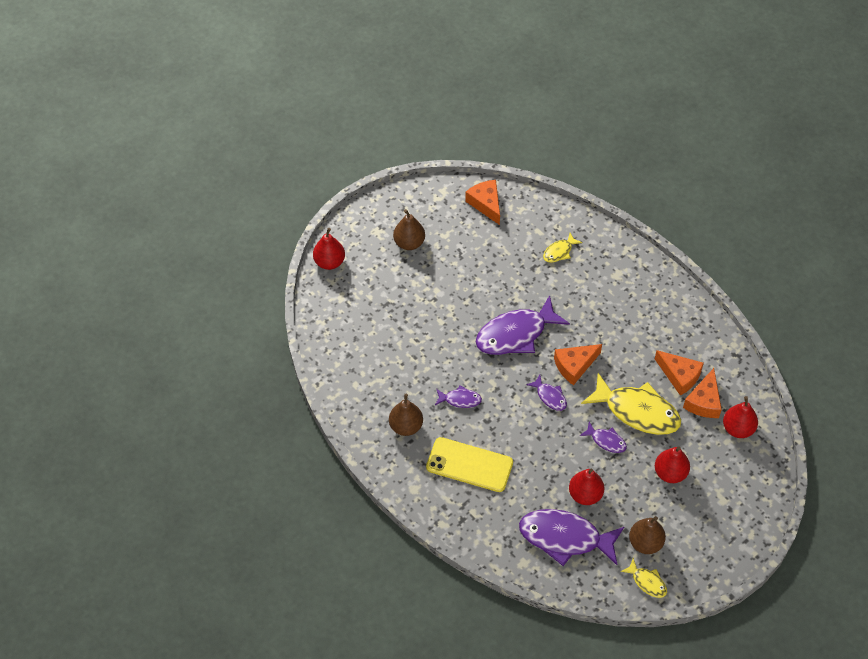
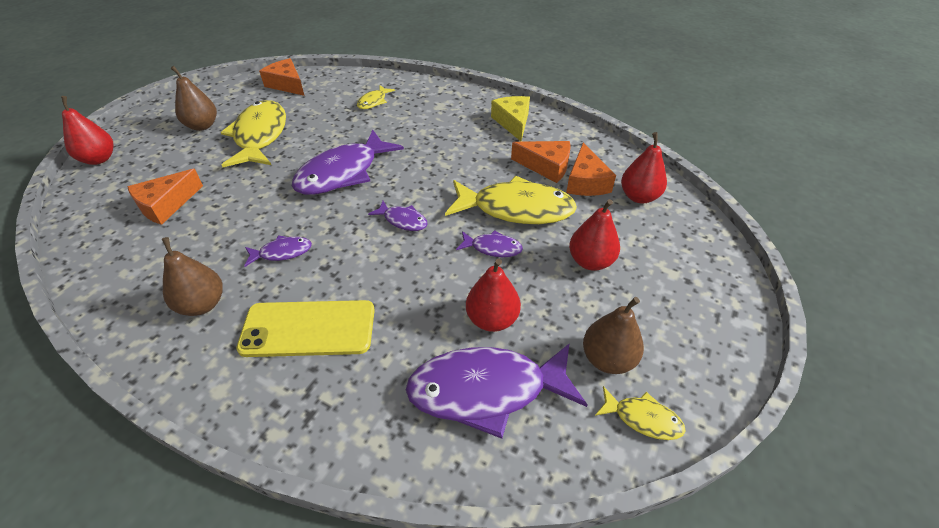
camera: 20 degrees left, 10 degrees down
(455, 270) = (260, 136): none -> yellow fish
(574, 366) = (423, 185): orange cheese -> orange cheese (166, 205)
(674, 316) = (513, 122): none -> yellow cheese

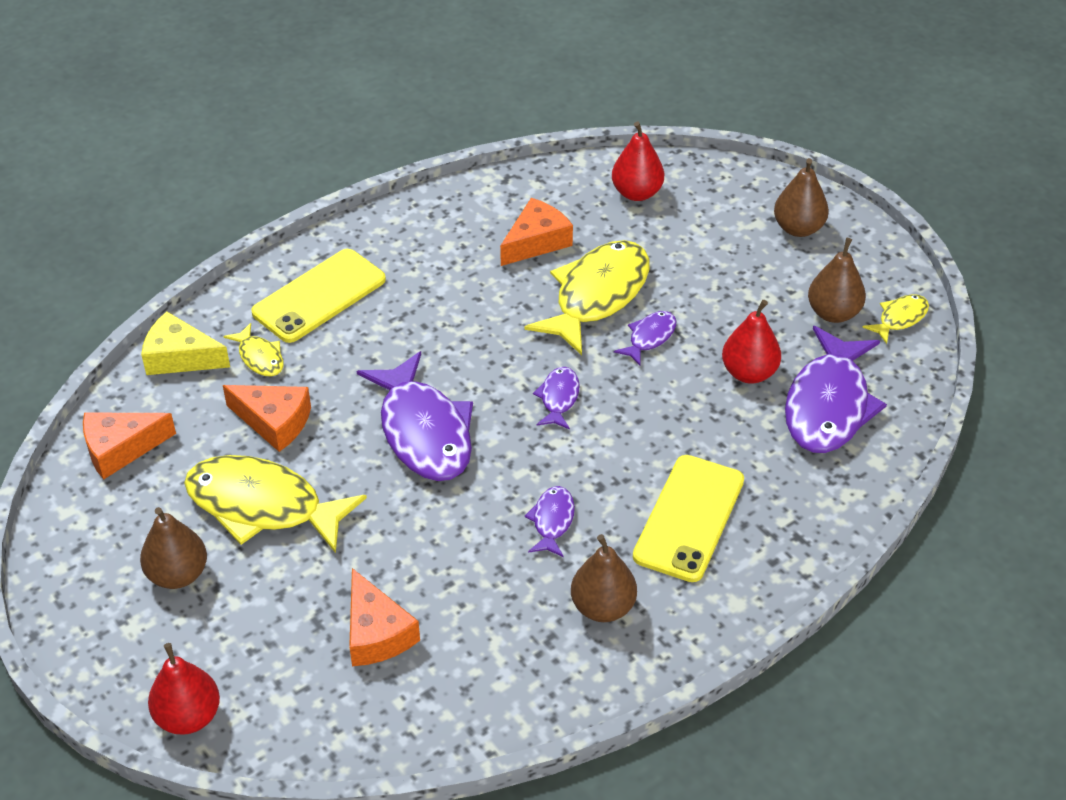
camera: 65 degrees left, 0 degrees up
(403, 220) = (558, 398): purple fish -> purple fish turned 45 degrees counterclockwise
(433, 105) = (319, 296): none -> yellow phone
(513, 122) = (422, 235): yellow cheese -> yellow cheese (180, 357)
(585, 182) = (586, 222): orange cheese -> orange cheese (274, 422)
(590, 261) = (711, 272): red pear -> none
(692, 301) = (798, 228): none -> brown pear

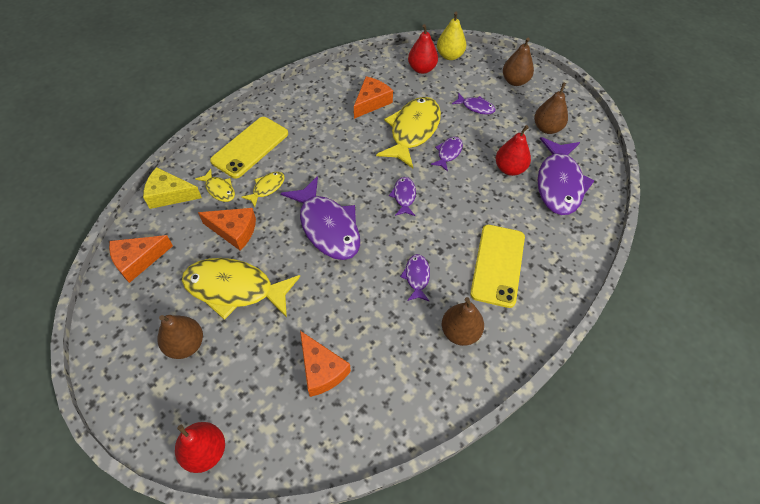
camera: 10 degrees left, 10 degrees up
(692, 174) = (449, 56): none -> yellow pear
(716, 266) = (476, 107): none -> purple fish
(900, 318) = (584, 128): yellow fish -> yellow fish (267, 188)

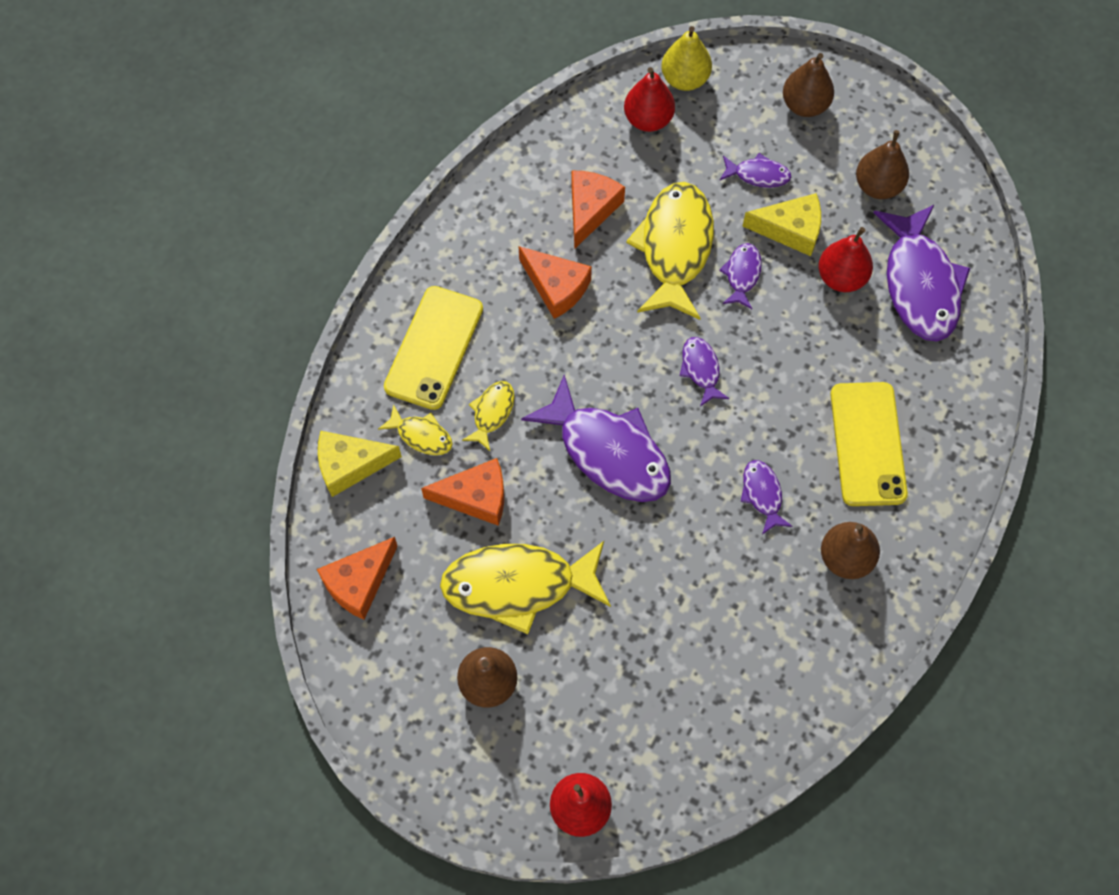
camera: 15 degrees left, 10 degrees up
(321, 370) = (683, 663): orange cheese -> orange cheese (556, 287)
(486, 138) = (790, 230): none -> yellow cheese

